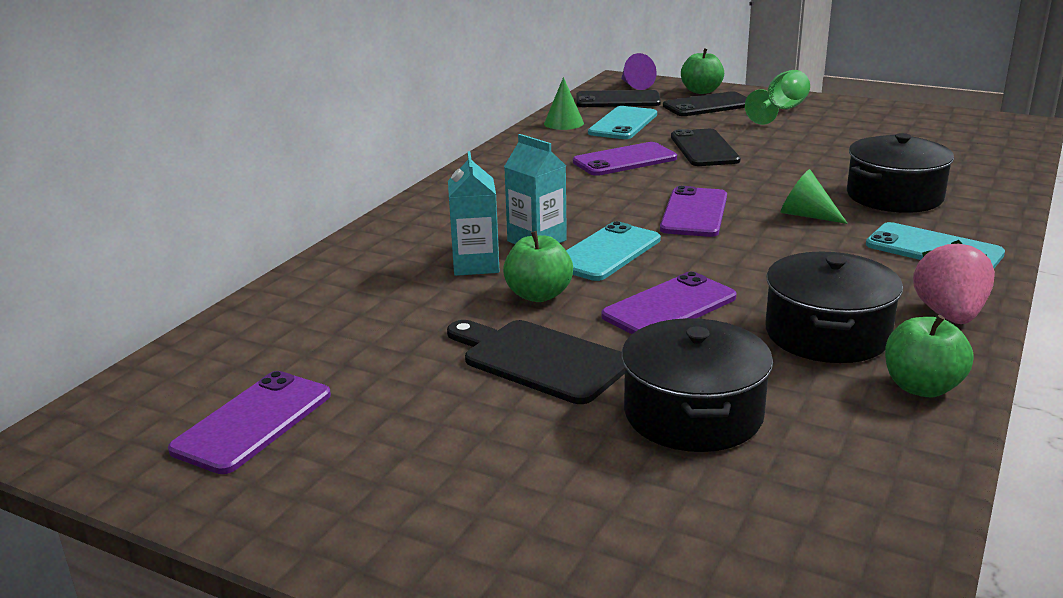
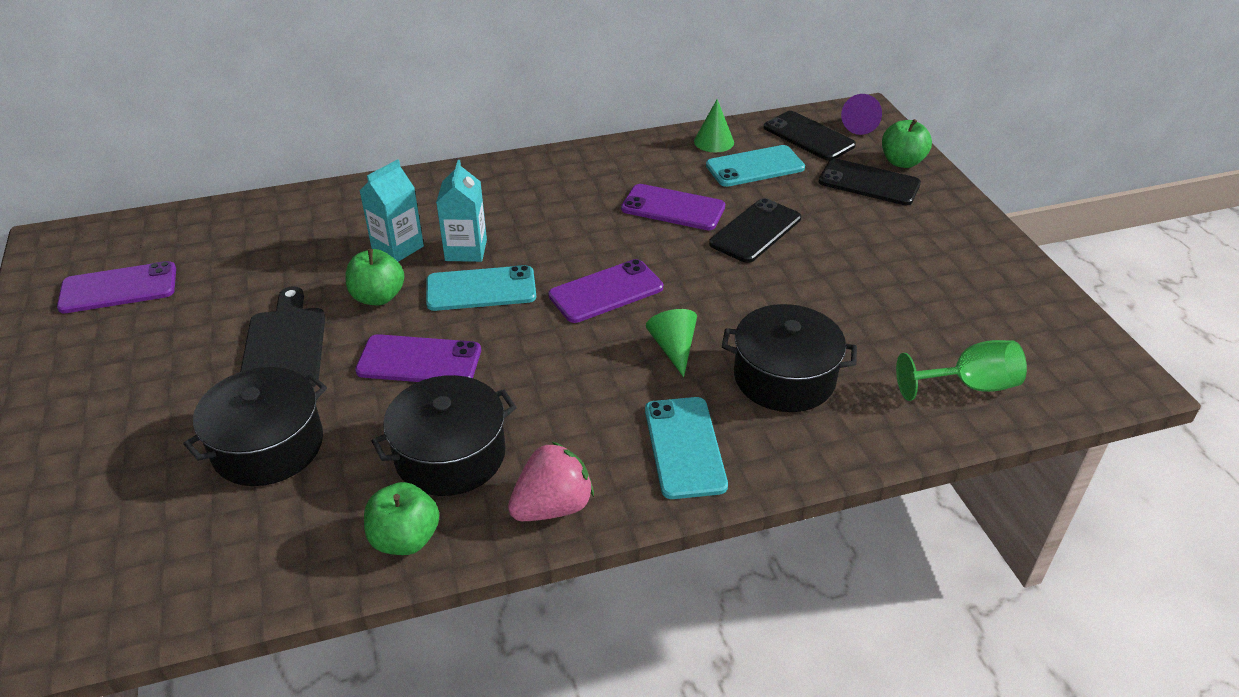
camera: 45 degrees right, 15 degrees up
(781, 110) = (919, 224): green goblet -> green goblet (969, 386)

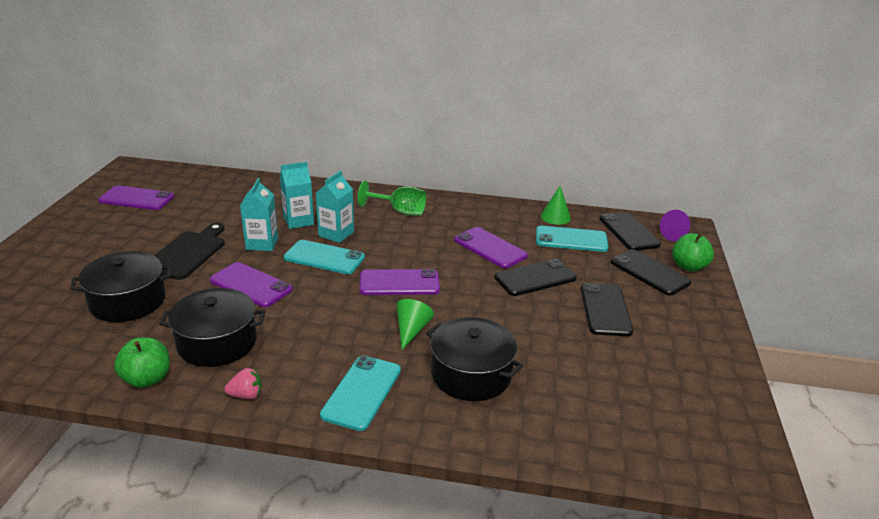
camera: 25 degrees right, 10 degrees down
(378, 297) = (262, 244): green apple -> turquoise carton
(553, 506) = (246, 395): pink strawberry -> pink strawberry, size x0.58
(859, 245) = (605, 310): none -> black phone
(969, 386) = (609, 430): green goblet -> green goblet (400, 211)

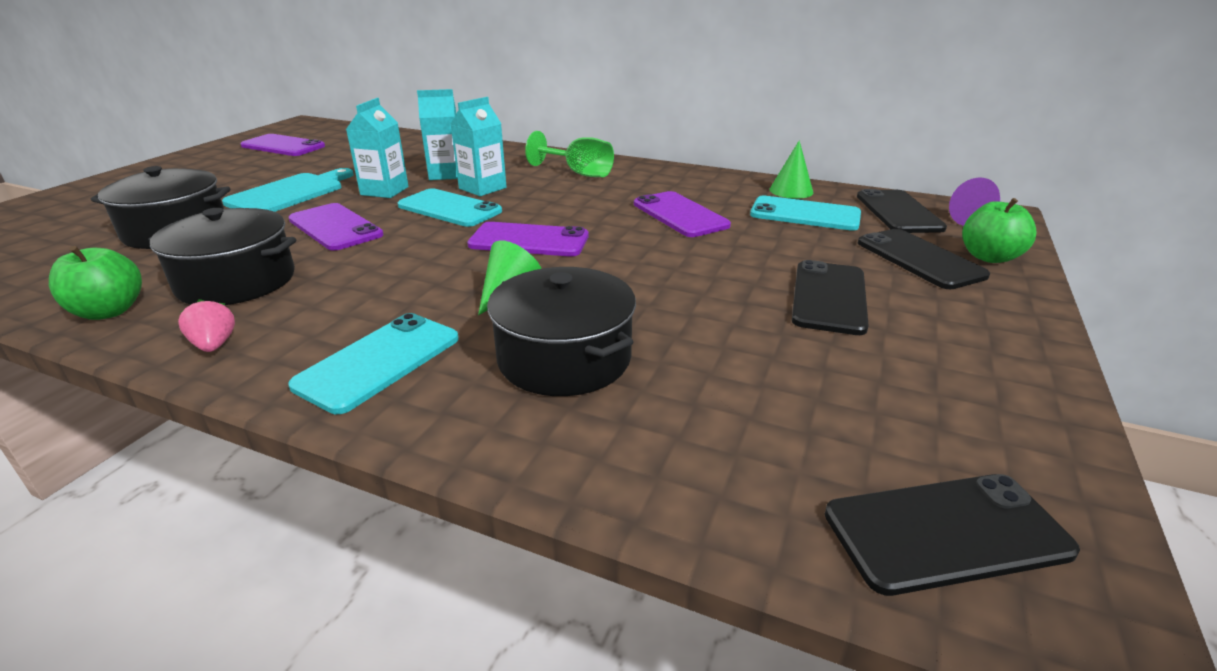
camera: 15 degrees right, 0 degrees up
(187, 253) = (290, 193): black cutting board -> turquoise cutting board
(246, 395) = (214, 345): pink strawberry -> pink strawberry turned 120 degrees counterclockwise
(535, 278) = (730, 251): black phone -> black phone (946, 532)

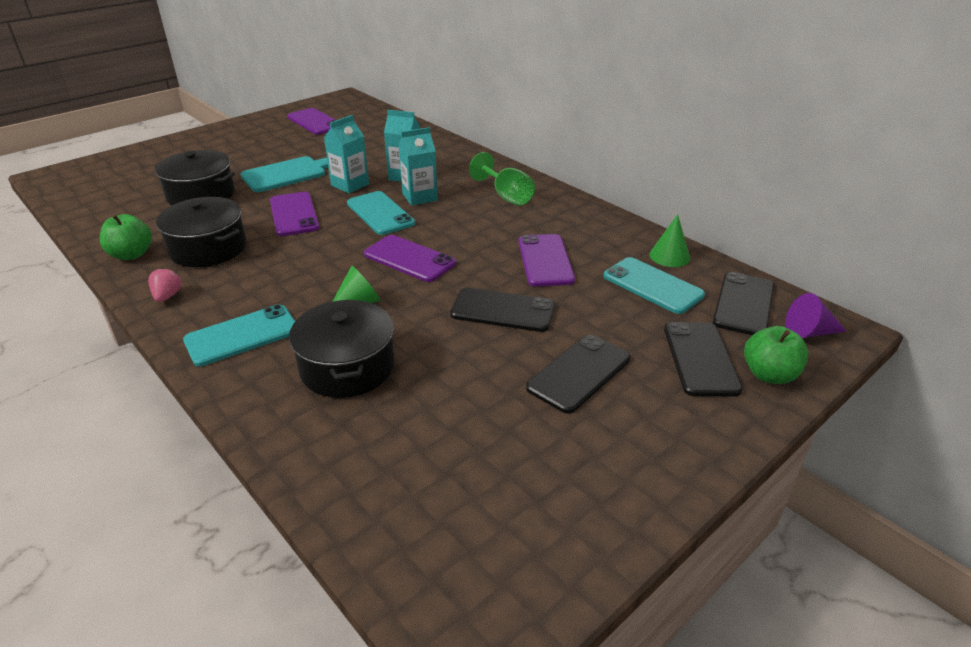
camera: 25 degrees right, 5 degrees up
(946, 532) = (456, 567): black phone -> black phone (503, 310)

